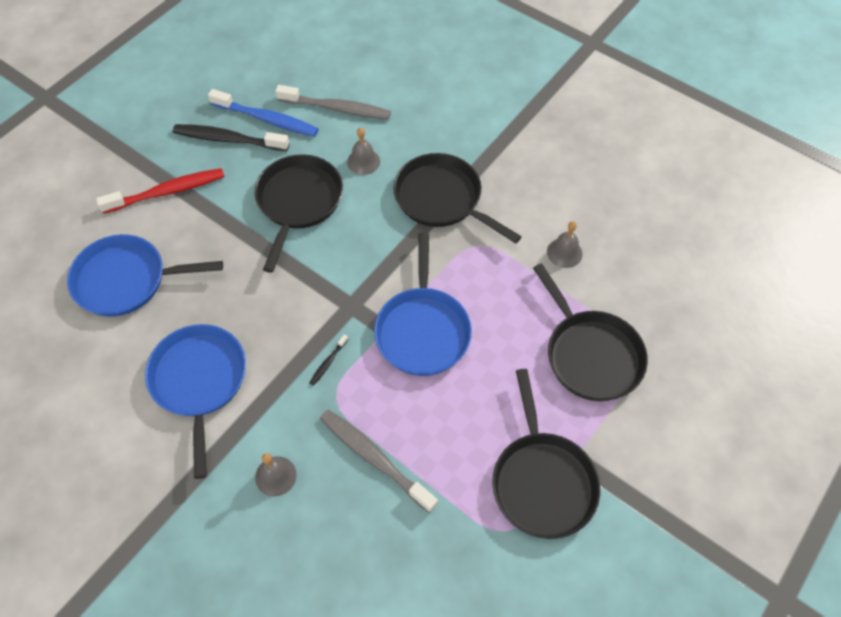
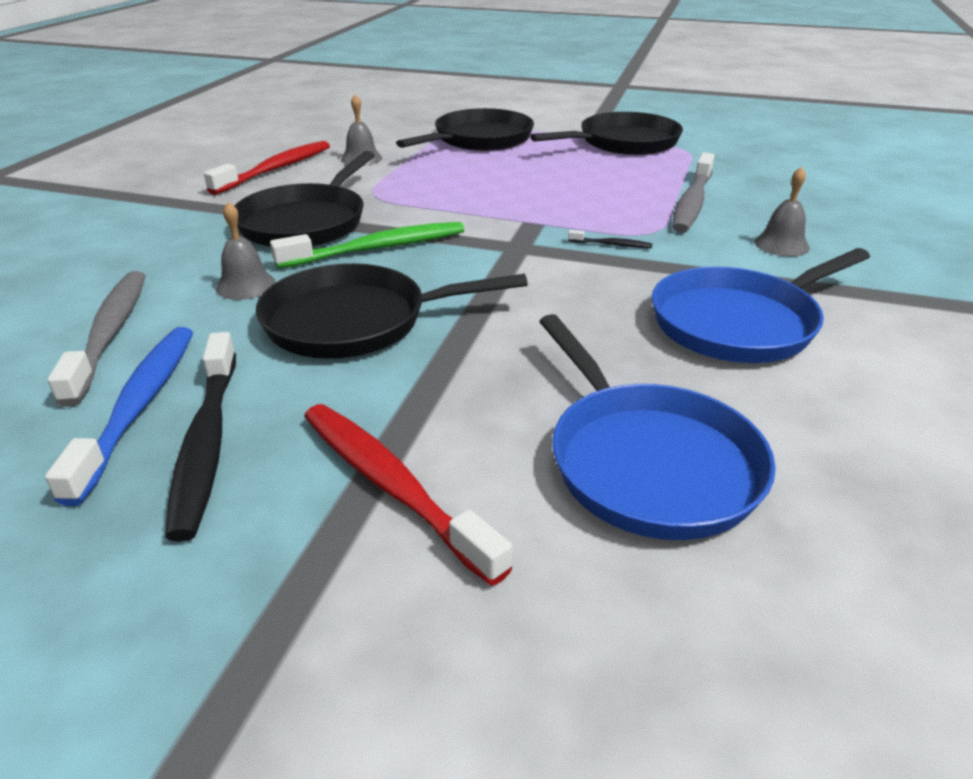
camera: 110 degrees left, 25 degrees down
(383, 229) = (377, 249): none -> green toothbrush
(422, 330) = (516, 204): blue pan -> none
(556, 194) = (276, 169): none -> red toothbrush

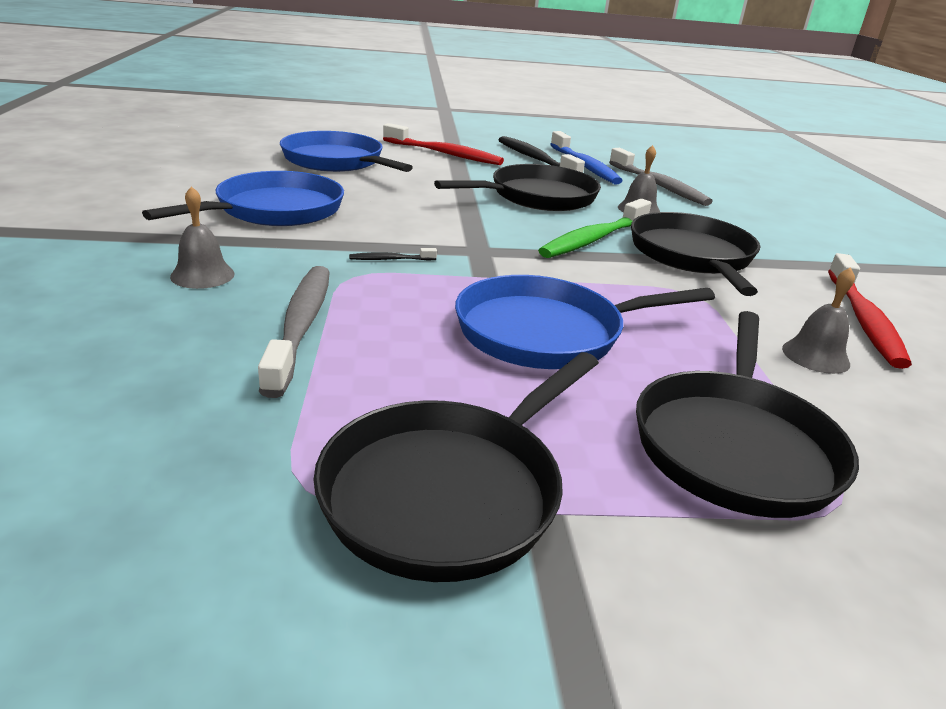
camera: 155 degrees right, 5 degrees down
(522, 184) = (547, 332): none -> blue pan

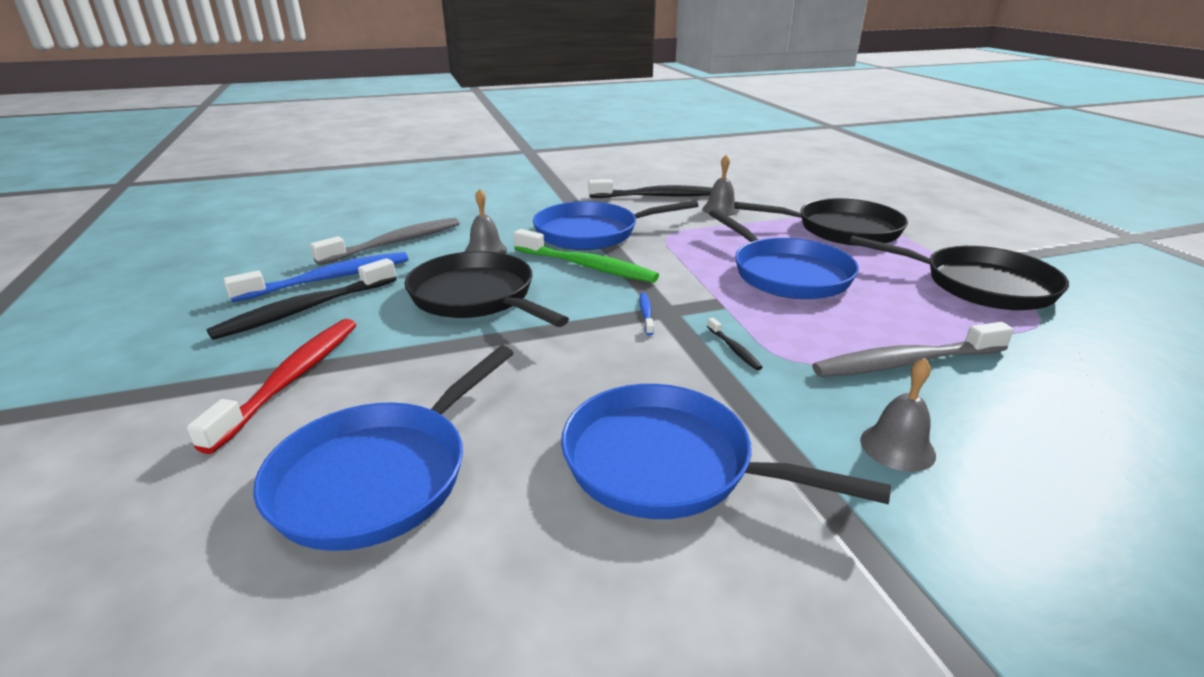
camera: 100 degrees left, 0 degrees up
(477, 242) = (646, 314): none -> blue toothbrush
(692, 256) = (592, 233): black pan -> blue pan
(863, 319) = (655, 196): red toothbrush -> black toothbrush

